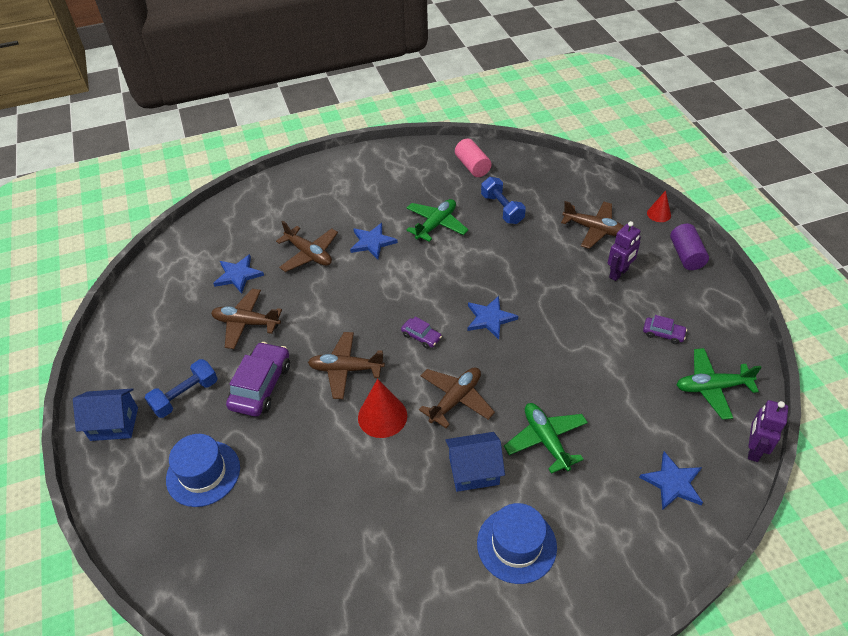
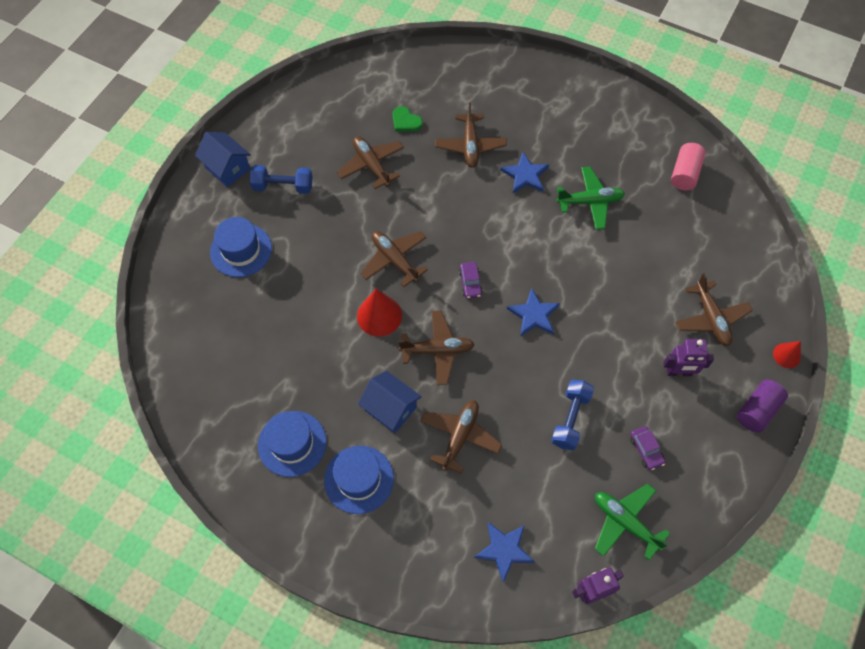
camera: 45 degrees right, 15 degrees up
(238, 275) = (405, 121): blue star -> green heart
(261, 386) = (332, 222): purple car -> none
(432, 574) = (292, 443): none -> blue hat
(502, 209) = (659, 233): blue dumbbell -> blue dumbbell (570, 419)
(546, 440) = (460, 436): green plane -> brown plane

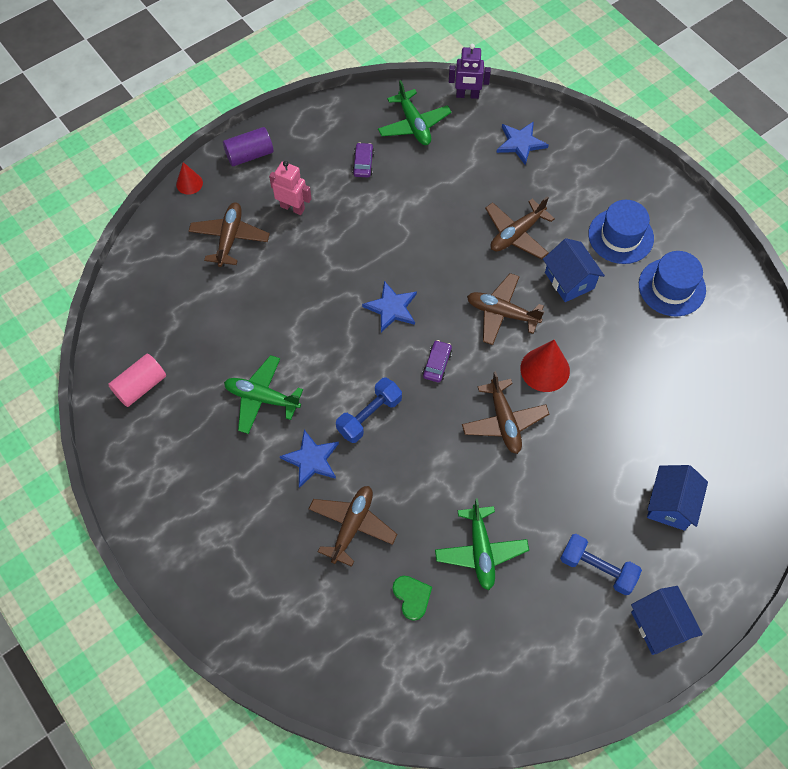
camera: 155 degrees left, 0 degrees up
(241, 250) = (670, 504): blue hat -> blue house
(371, 165) = (480, 551): brown plane -> green plane
(570, 419) = (412, 210): blue dumbbell -> blue dumbbell (369, 416)
(679, 372) = (292, 207): purple robot -> pink robot

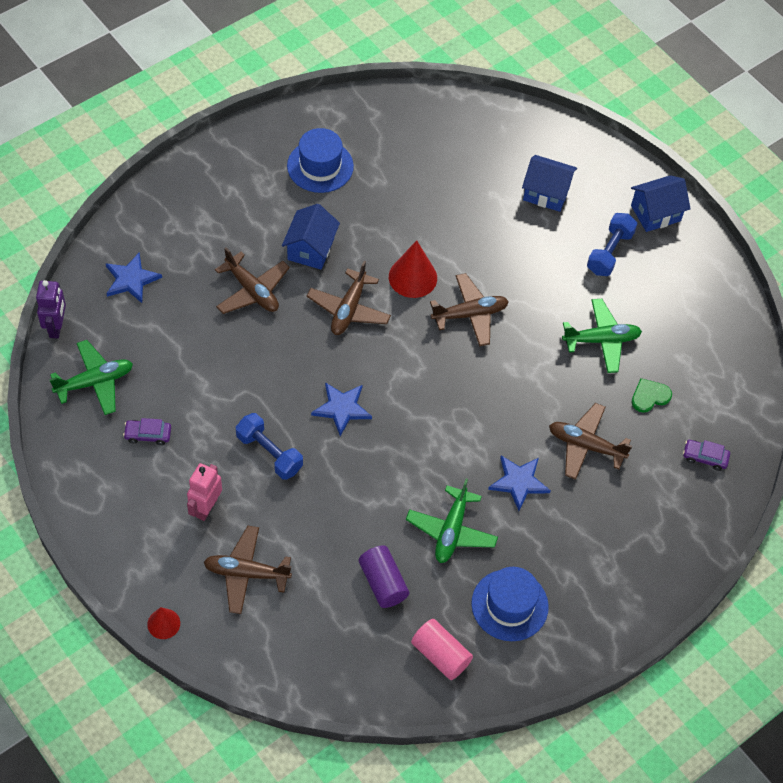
camera: 95 degrees left, 5 degrees down
(249, 155) = (125, 557): purple cylinder -> purple cylinder (383, 583)
(369, 416) = (468, 430): blue dumbbell -> blue dumbbell (269, 453)
(437, 364) = (408, 369): purple car -> purple car (705, 457)
(569, 280) = (311, 249): blue house -> blue house turned 45 degrees counterclockwise
(620, 236) = (258, 201): blue hat -> blue hat (509, 605)

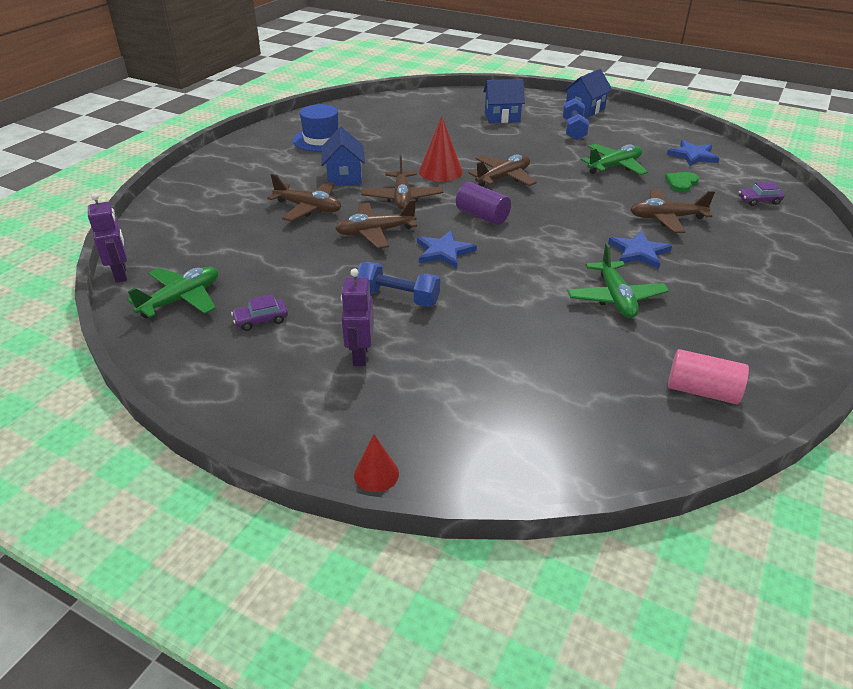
camera: 20 degrees left, 20 degrees down
(131, 279) = (187, 228): blue star -> blue star (693, 155)
(206, 508) = (360, 355): pink robot -> purple robot
(246, 573) = (442, 394): brown plane -> brown plane (375, 232)
(383, 583) = (590, 354): purple cylinder -> purple cylinder (482, 216)
(509, 605) = (721, 331): blue hat -> none

